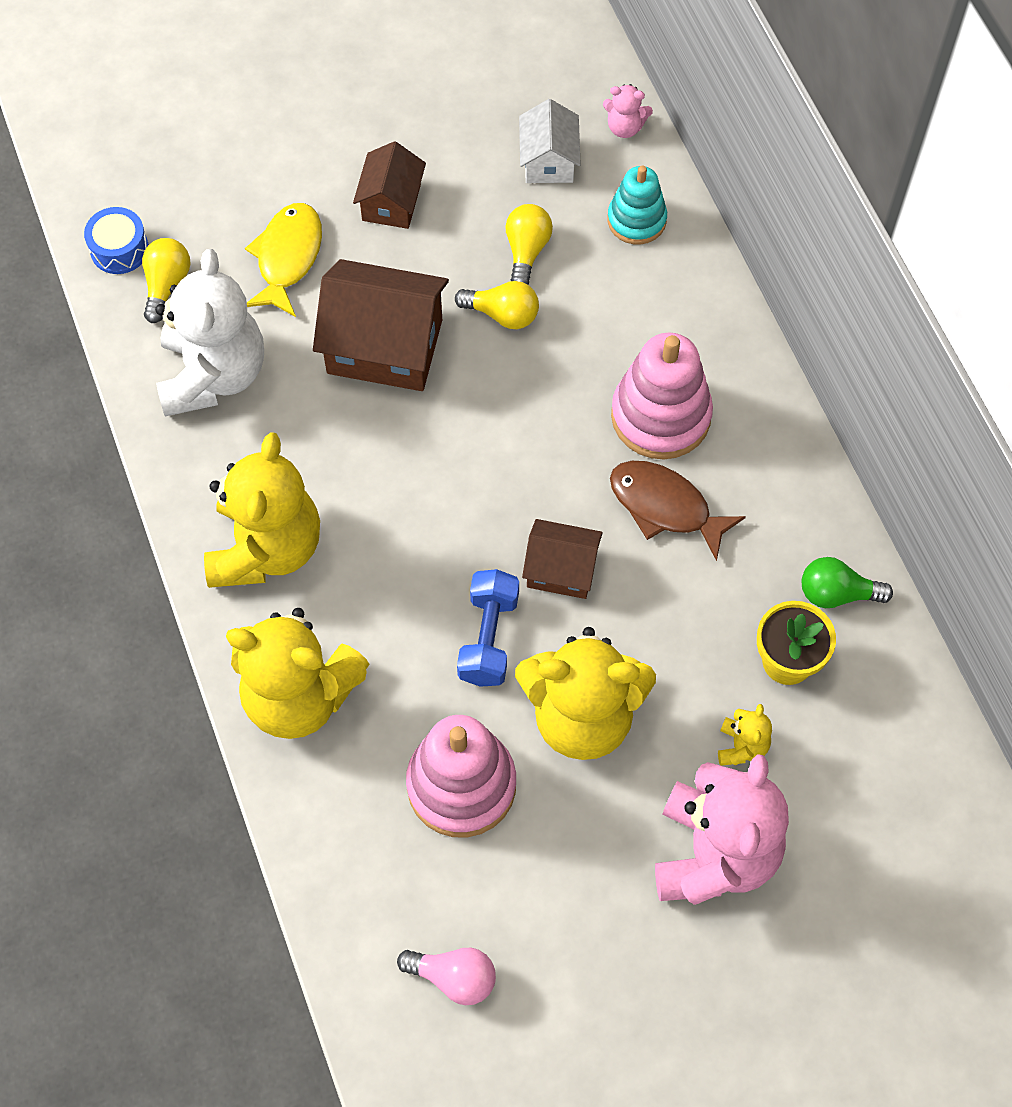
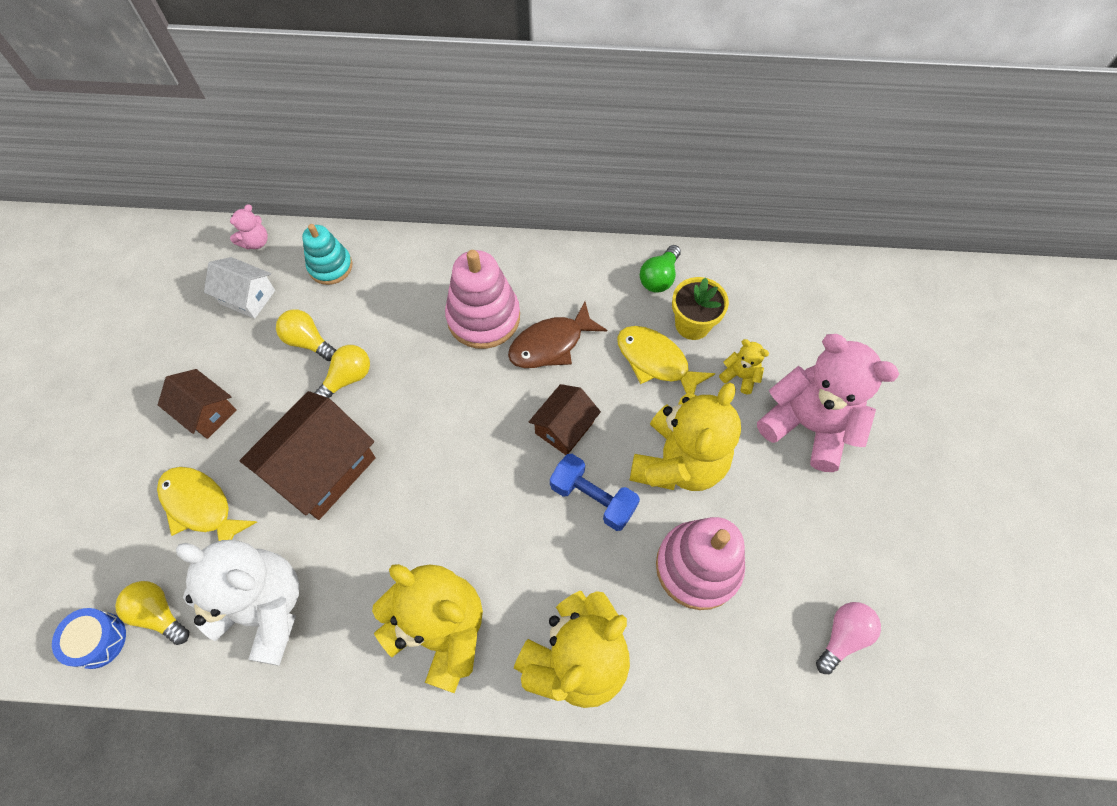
camera: 65 degrees left, 0 degrees up
(707, 638) = (656, 361): none -> yellow fish

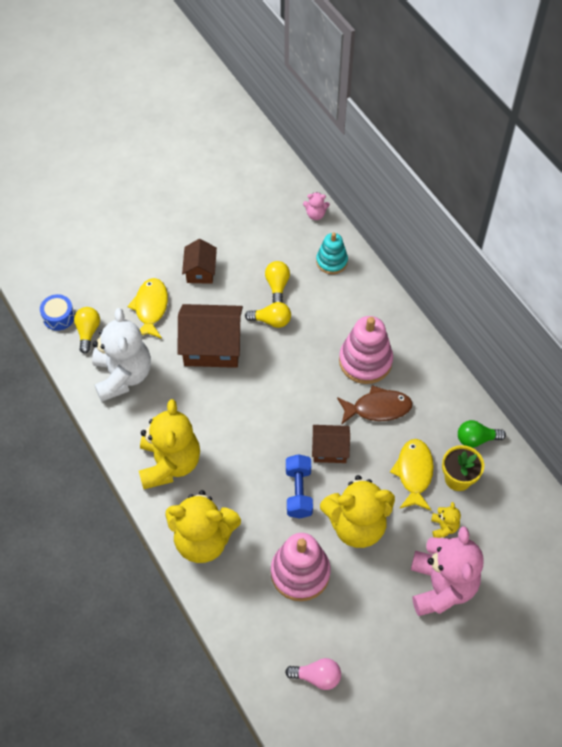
camera: 55 degrees right, 5 degrees down
(247, 297) = (279, 237): white house -> none
(551, 344) = (377, 408): brown fish -> brown fish turned 150 degrees clockwise

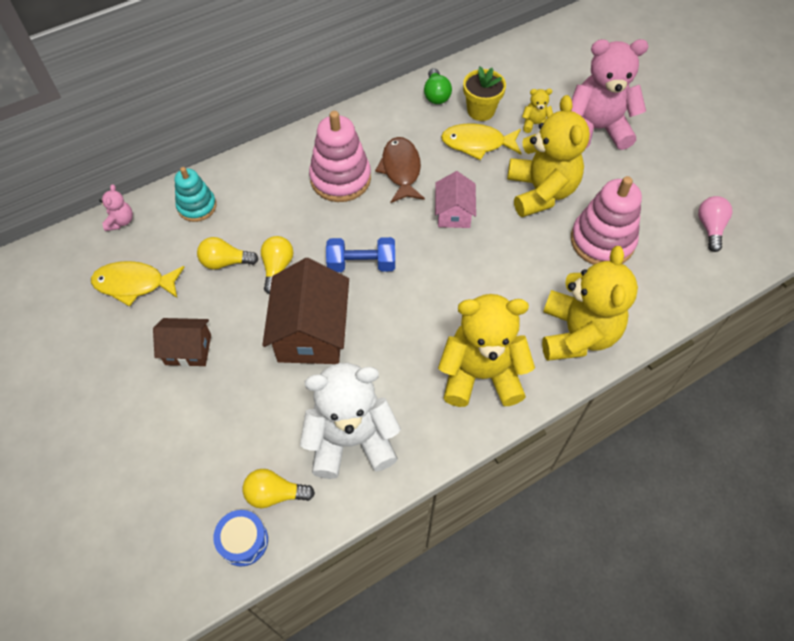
camera: 90 degrees left, 0 degrees up
(150, 308) = (242, 410): yellow fish -> yellow fish (134, 284)
(298, 492) = (507, 242): blue dumbbell -> blue dumbbell (361, 264)
(330, 450) = (454, 213): brown house -> pink house

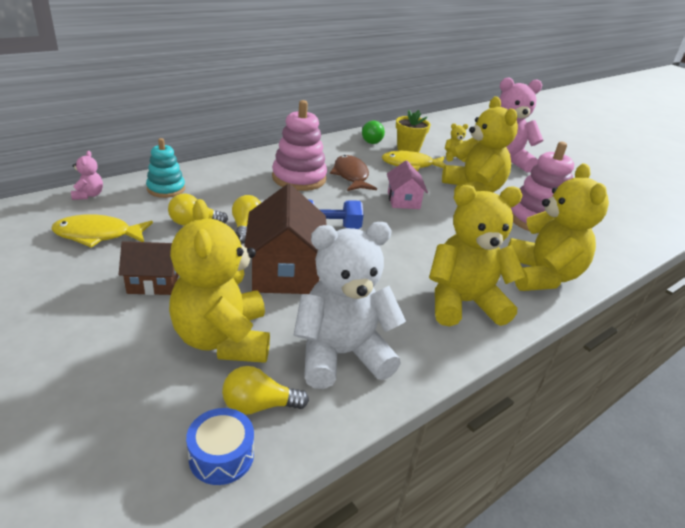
camera: 10 degrees left, 25 degrees down
(248, 421) = (223, 339): none -> yellow teddy bear
(710, 228) = (618, 215): pink light bulb -> none

